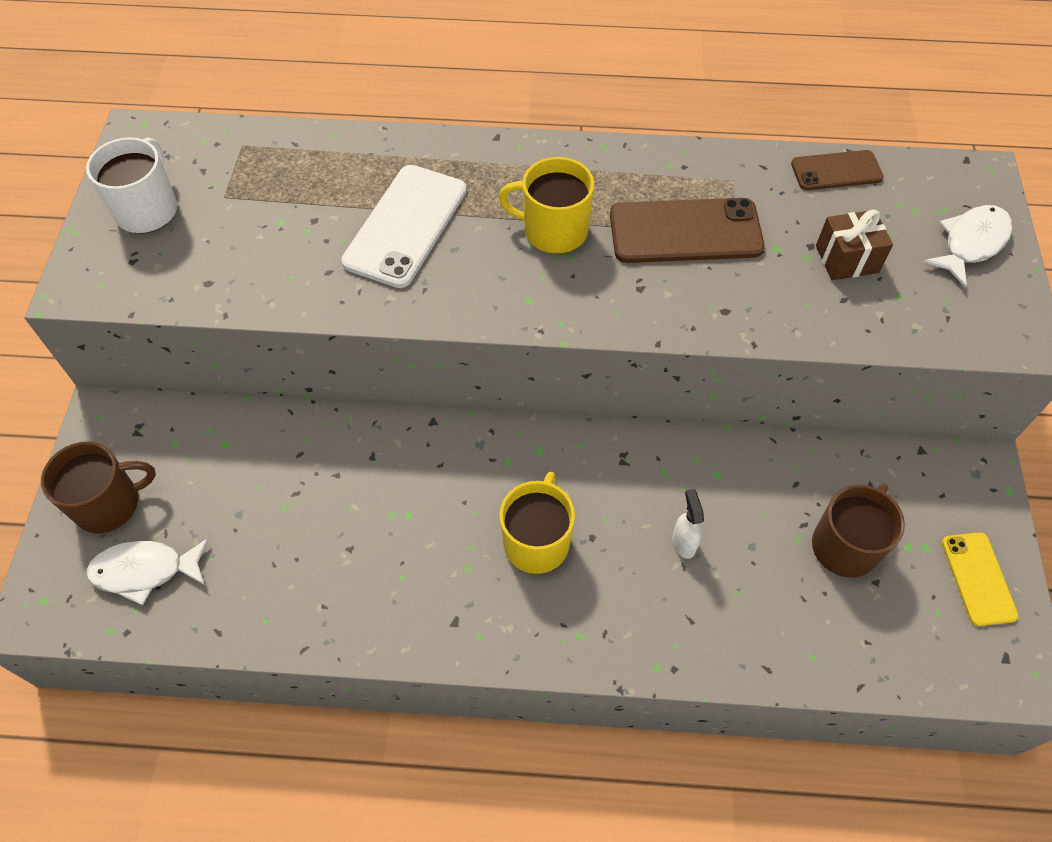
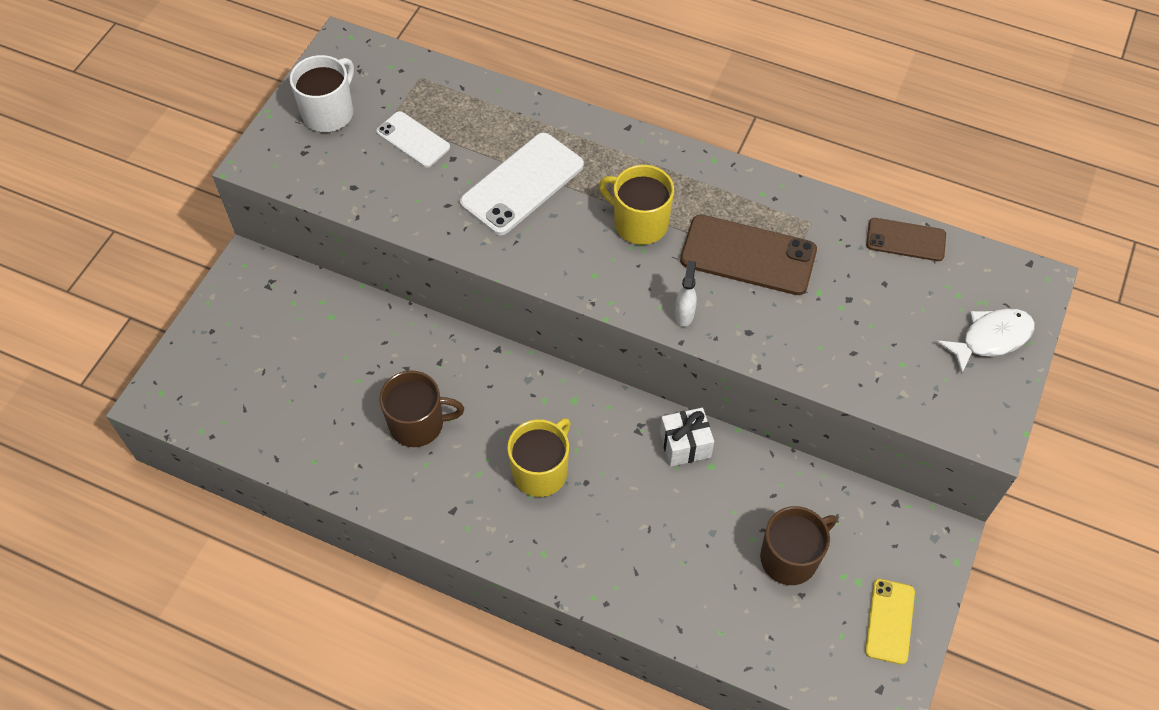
camera: 20 degrees right, 0 degrees up
(109, 504) = (230, 335): brown mug -> brown mug (418, 424)
(145, 571) = (239, 395): white fish -> none
(260, 212) = (413, 139): none -> white phone
(680, 460) = (685, 445): none -> white gift
(683, 542) = (657, 511): white spray bottle -> white spray bottle (684, 314)
(846, 259) = (874, 319): brown gift -> none

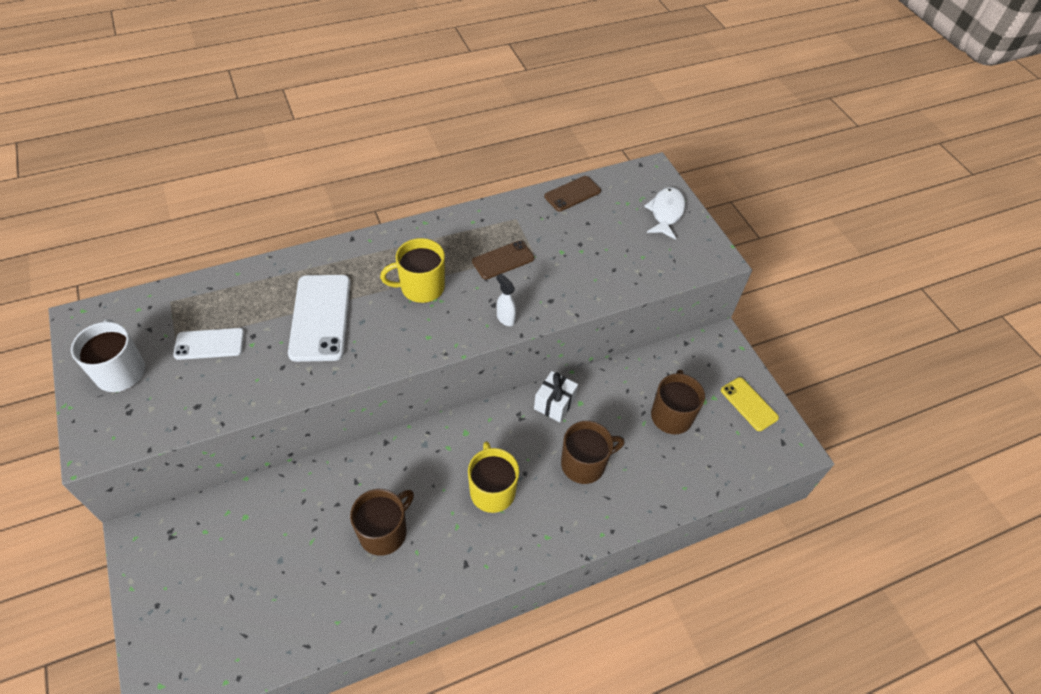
camera: 50 degrees left, 5 degrees down
(649, 523) = (584, 464): none -> brown mug
(748, 255) = (503, 260): brown phone -> brown phone, size x0.60

